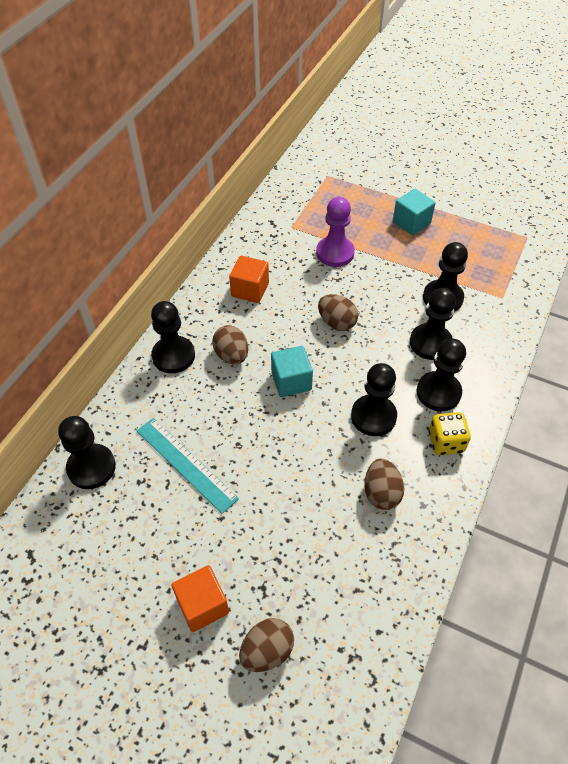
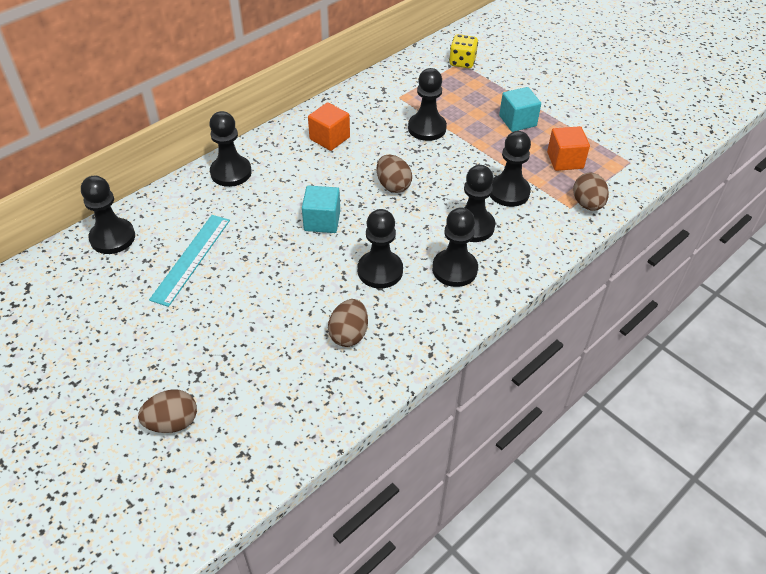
camera: 20 degrees right, 5 degrees down
(186, 464) = (191, 258): turquoise ruler -> turquoise ruler turned 45 degrees clockwise
(202, 605) = (140, 369): orange cube -> orange cube (565, 160)
(231, 355) = (281, 186): brown egg -> brown egg (587, 204)
(335, 253) = (427, 128): purple pawn -> black pawn
(446, 442) = (436, 312): yellow dice -> yellow dice (462, 62)

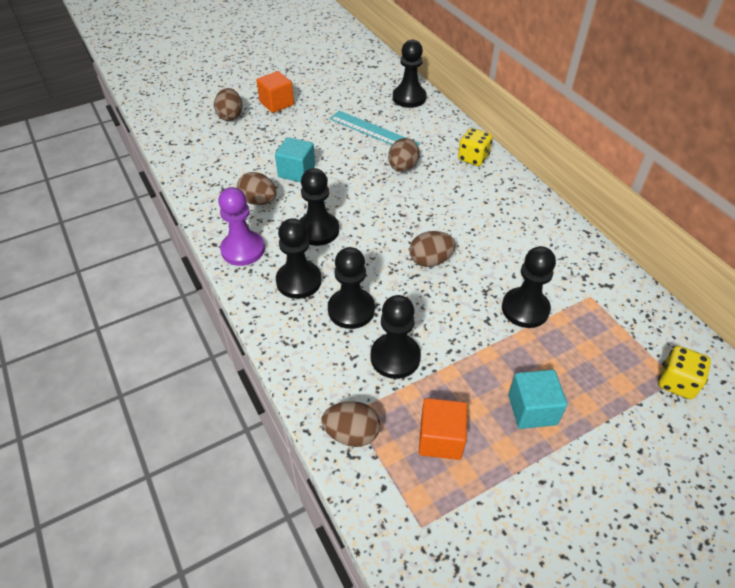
camera: 105 degrees right, 0 degrees up
(231, 172) = (473, 158): black pawn -> yellow dice
(258, 223) = (402, 167): none -> brown egg
(322, 221) = (393, 204): turquoise cube -> turquoise cube (296, 171)
(329, 138) = (515, 226): orange cube -> orange cube (276, 103)
(430, 325) = (243, 250): none -> purple pawn

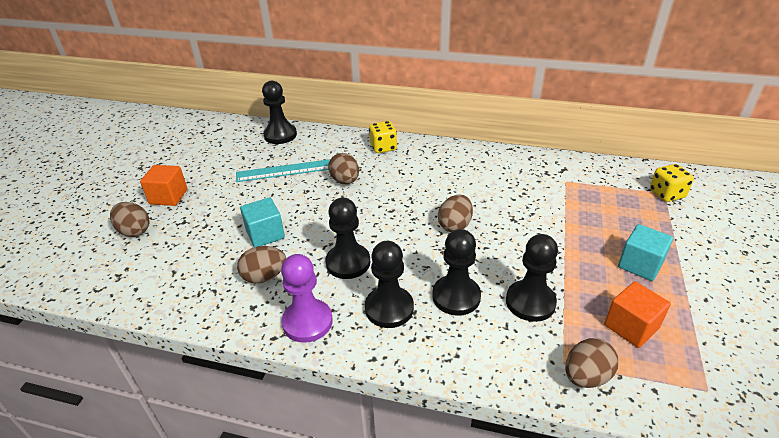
camera: 45 degrees left, 10 degrees down
(525, 309) = (548, 213): black pawn -> none

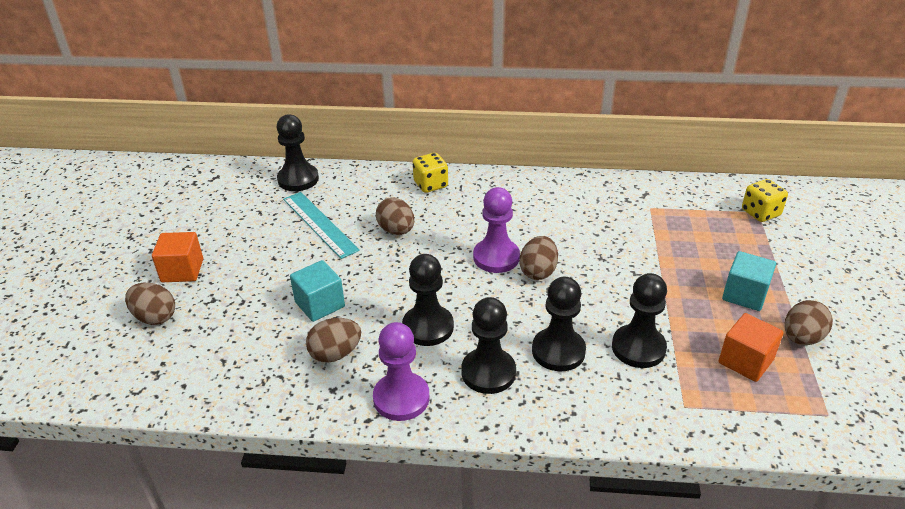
camera: 10 degrees left, 0 degrees up
(286, 170) = (320, 224): turquoise ruler -> turquoise ruler turned 75 degrees clockwise
(422, 210) = (496, 257): none -> purple pawn
(586, 376) = (709, 417): brown egg -> brown egg (801, 338)

